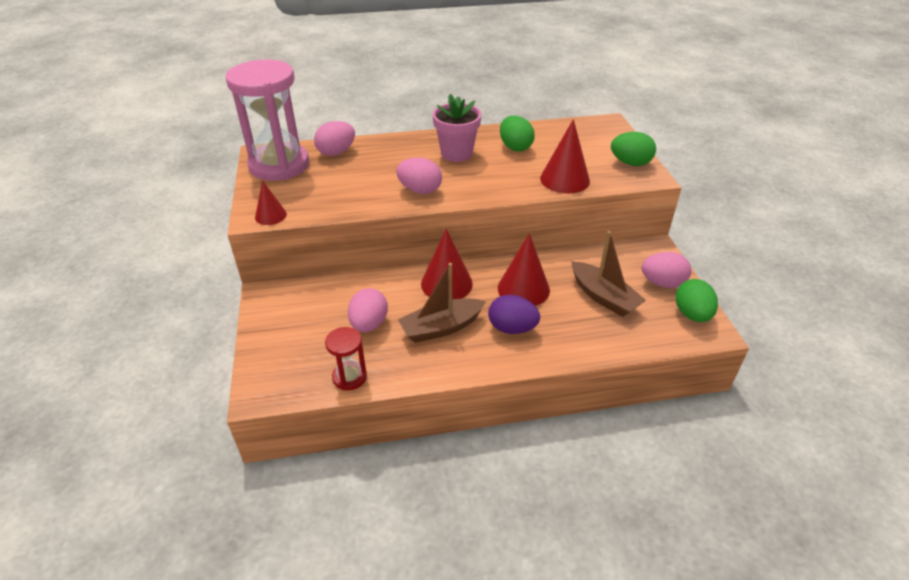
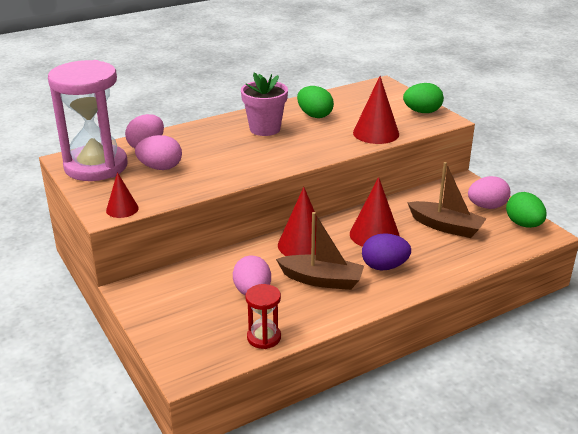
camera: 20 degrees left, 10 degrees down
(420, 190) = (253, 163): pink egg -> pink egg (160, 168)
(441, 328) = (321, 280): brown boat -> brown boat turned 120 degrees counterclockwise

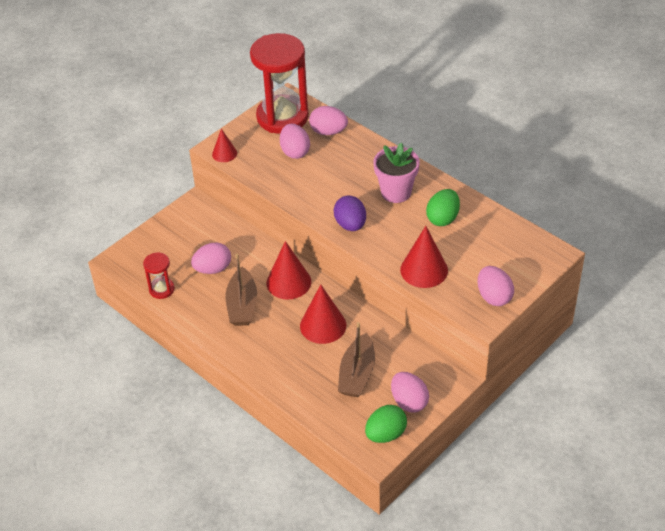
camera: 75 degrees right, 15 degrees up
(96, 166) = (282, 117): pink hourglass -> red hourglass
(384, 267) = (275, 341): purple egg -> purple egg (350, 225)
(422, 112) = (494, 297): green egg -> pink egg

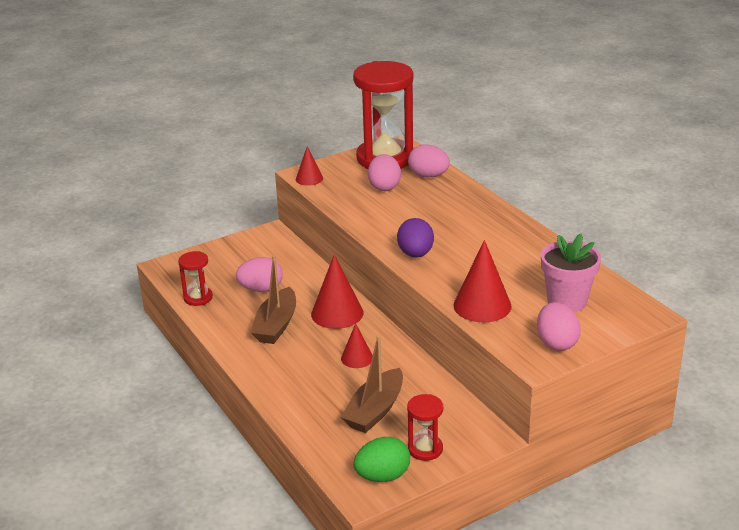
camera: 15 degrees right, 15 degrees down
(323, 325) = (357, 358): red cone -> red cone, size x0.58
(396, 192) = (480, 234): pink flower pot -> pink flower pot (567, 301)
(409, 402) = (425, 449): pink egg -> red hourglass
(443, 218) = (524, 264): green egg -> none

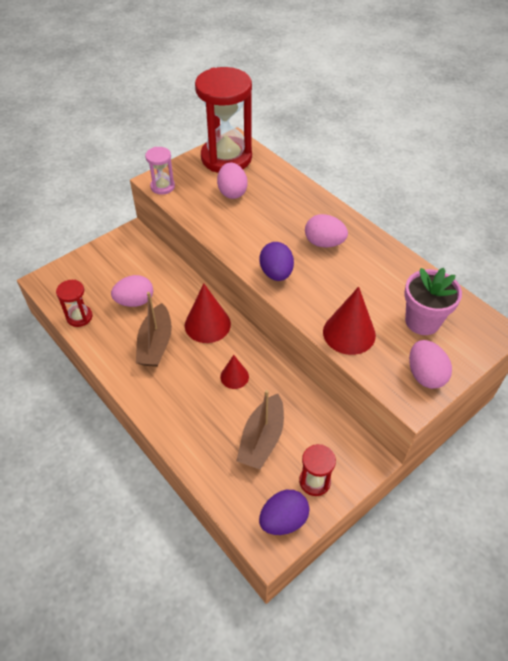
camera: 10 degrees left, 20 degrees up
(309, 179) = (162, 187): red cone -> pink hourglass
(382, 476) = (283, 520): green egg -> purple egg
(428, 176) = (268, 176): pink egg -> pink egg (324, 243)

